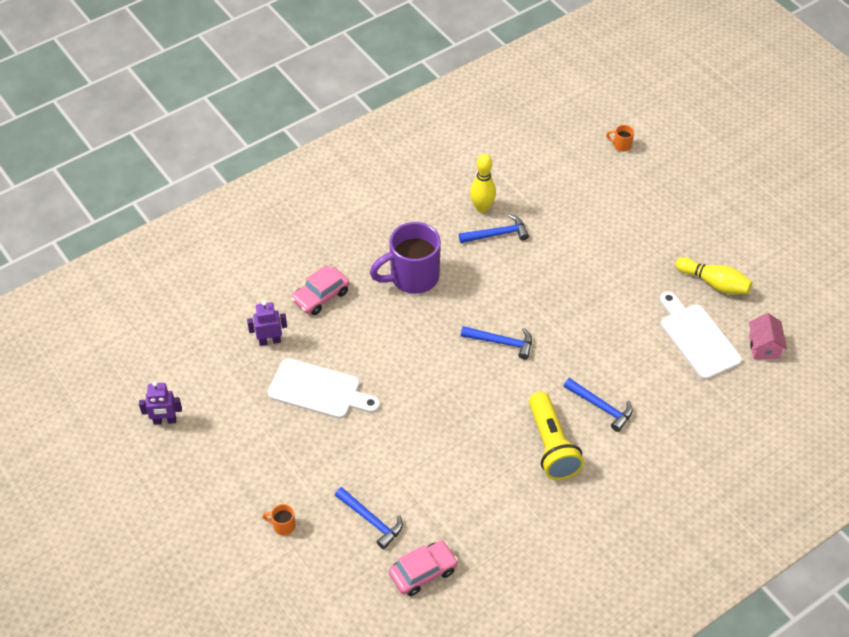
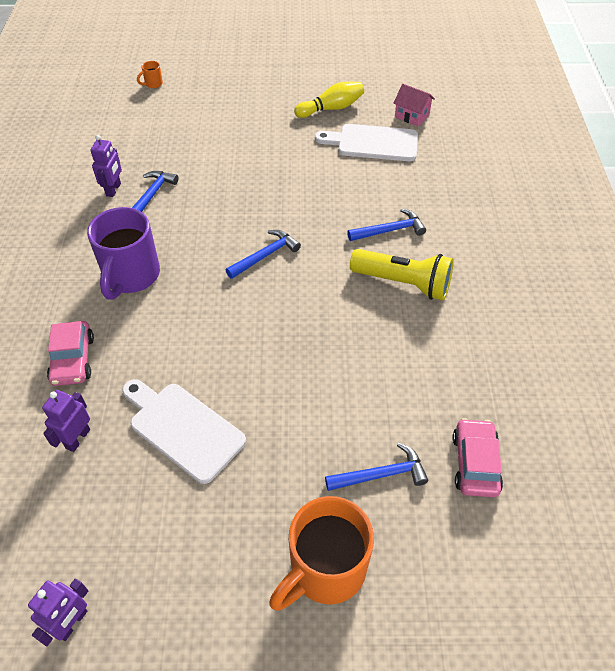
camera: 55 degrees left, 0 degrees up
(283, 526) = (325, 570): orange mug -> orange mug, size x2.49
(319, 390) = (183, 429): white cutting board -> white cutting board turned 105 degrees counterclockwise
(482, 208) = (114, 190): yellow bowling pin -> purple robot

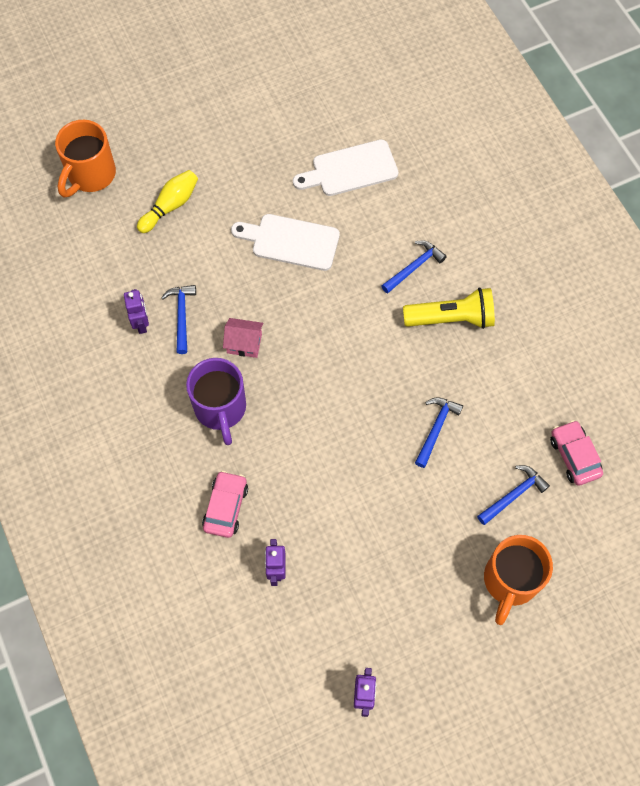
camera: 25 degrees left, 15 degrees up
(73, 360) = (226, 507): pink car -> pink car turned 135 degrees counterclockwise
(153, 84) = (90, 175): orange mug -> orange mug, size x2.49
(183, 429) = (350, 525): white cutting board -> white cutting board (291, 242)
(265, 255) = (322, 338): blue hammer -> blue hammer (436, 429)
(331, 108) = (289, 139): yellow bowling pin -> yellow bowling pin (170, 206)
(412, 116) = (370, 120): pink house -> pink house (244, 343)

